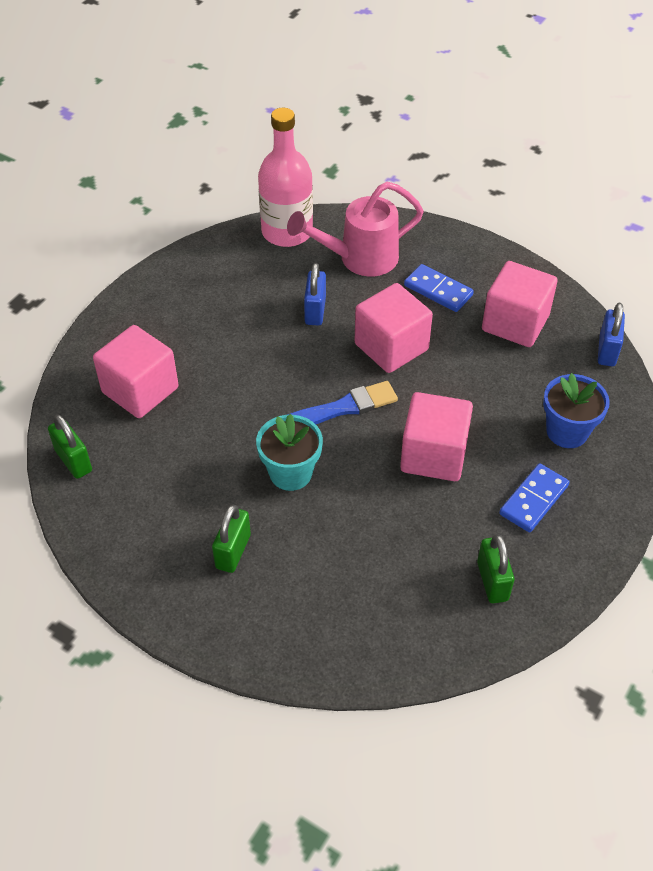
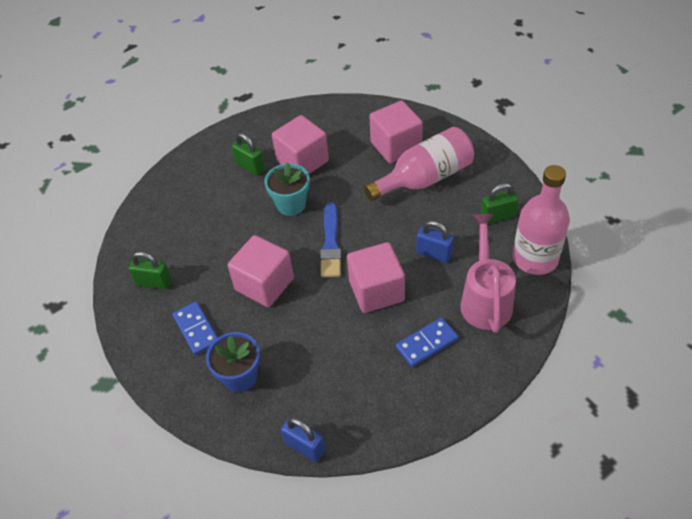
camera: 115 degrees right, 0 degrees up
(73, 461) = (352, 111): green padlock -> green padlock (497, 217)
(194, 346) = (424, 178): none -> pink bottle
(515, 323) = (366, 387): pink cube -> pink cube (302, 161)

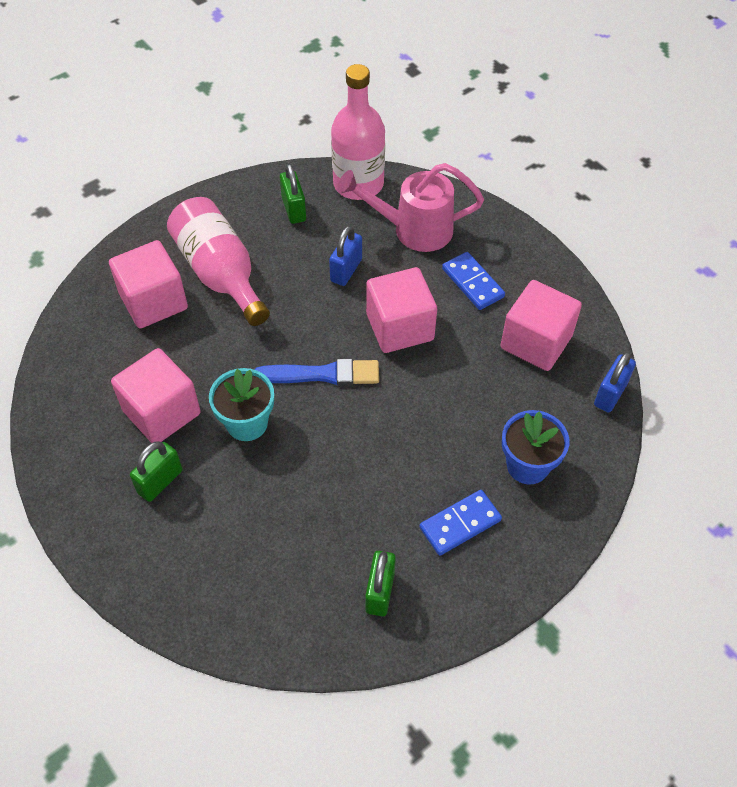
camera: 95 degrees left, 5 degrees up
(264, 284) = (386, 447): pink cube -> pink cube (536, 342)

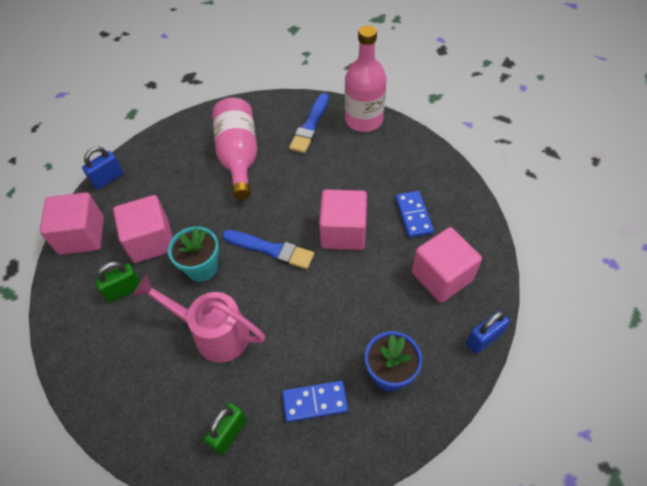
camera: 25 degrees right, 0 degrees up
(153, 301) = (186, 163): pink cube -> pink cube (82, 236)
(294, 209) = (310, 126): green padlock -> blue brush
(346, 270) = (325, 179): blue padlock -> blue padlock (108, 179)
(413, 230) = (388, 163): pink watering can -> pink watering can (213, 333)

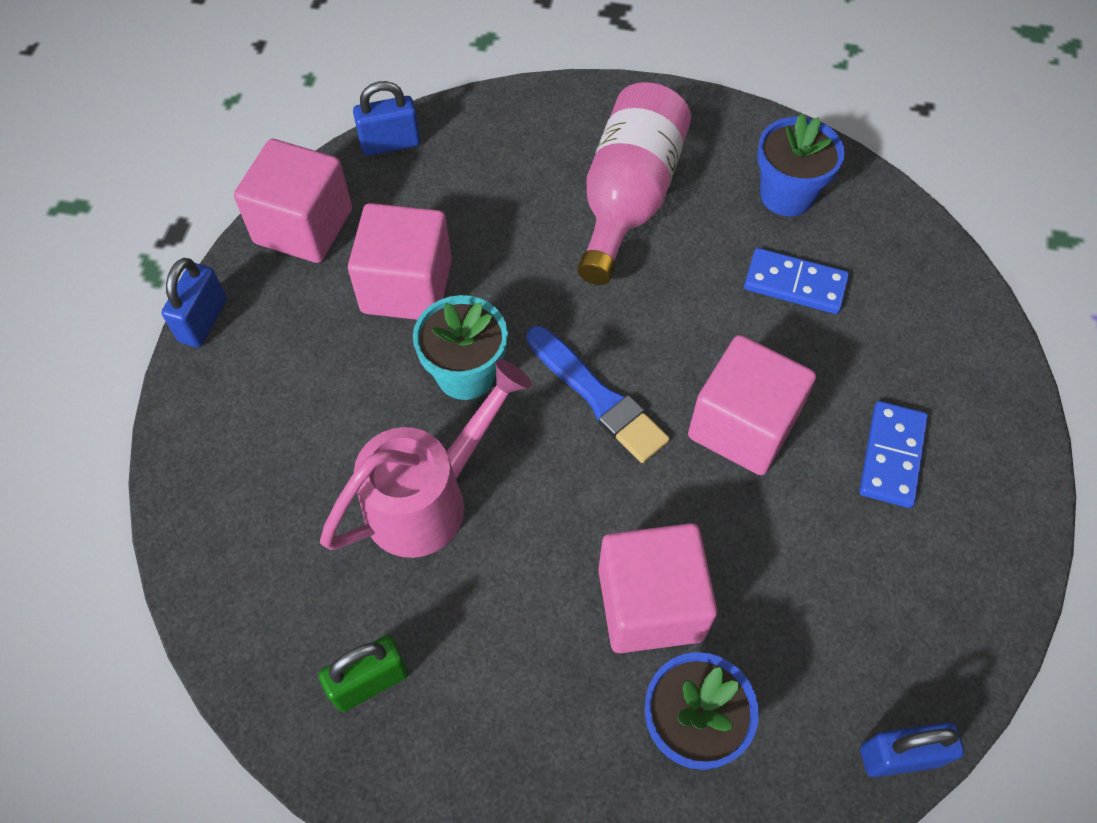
camera: 25 degrees right, 5 degrees up
(50, 304) = (203, 321): none -> blue padlock
(124, 290) = (324, 352): green padlock -> none
(213, 333) = (429, 498): pink watering can -> pink watering can turned 90 degrees clockwise
(310, 126) = (786, 195): blue brush -> blue flower pot
(315, 402) = (535, 706): blue domino -> blue domino (795, 284)
(364, 120) = (895, 226): pink bottle -> none
(441, 276) = (883, 598): pink cube -> pink cube (650, 603)

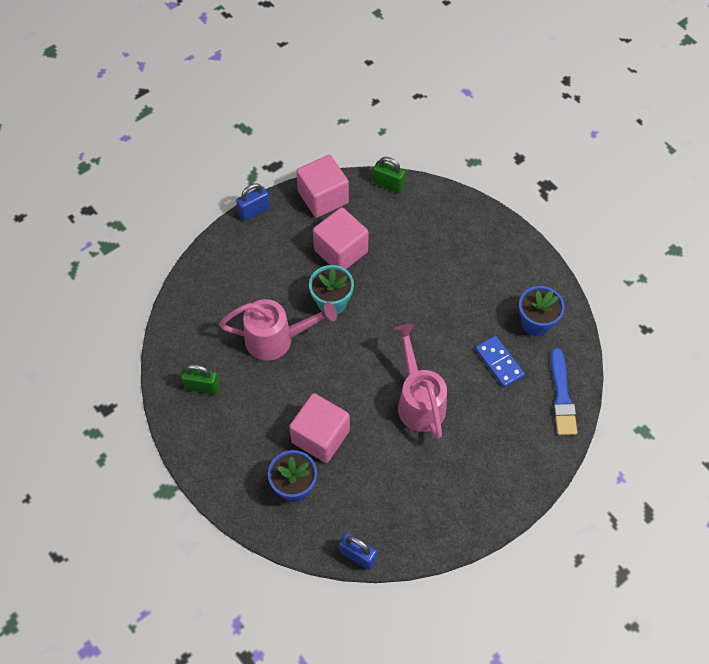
camera: 40 degrees right, 0 degrees up
(390, 144) = (388, 184): blue padlock -> green padlock
(597, 397) = (373, 348): blue brush -> blue brush (561, 396)
(628, 198) = (465, 276): pink bottle -> none
(742, 426) = (419, 401): pink cube -> pink watering can
(892, 456) = (466, 457): blue domino -> none

